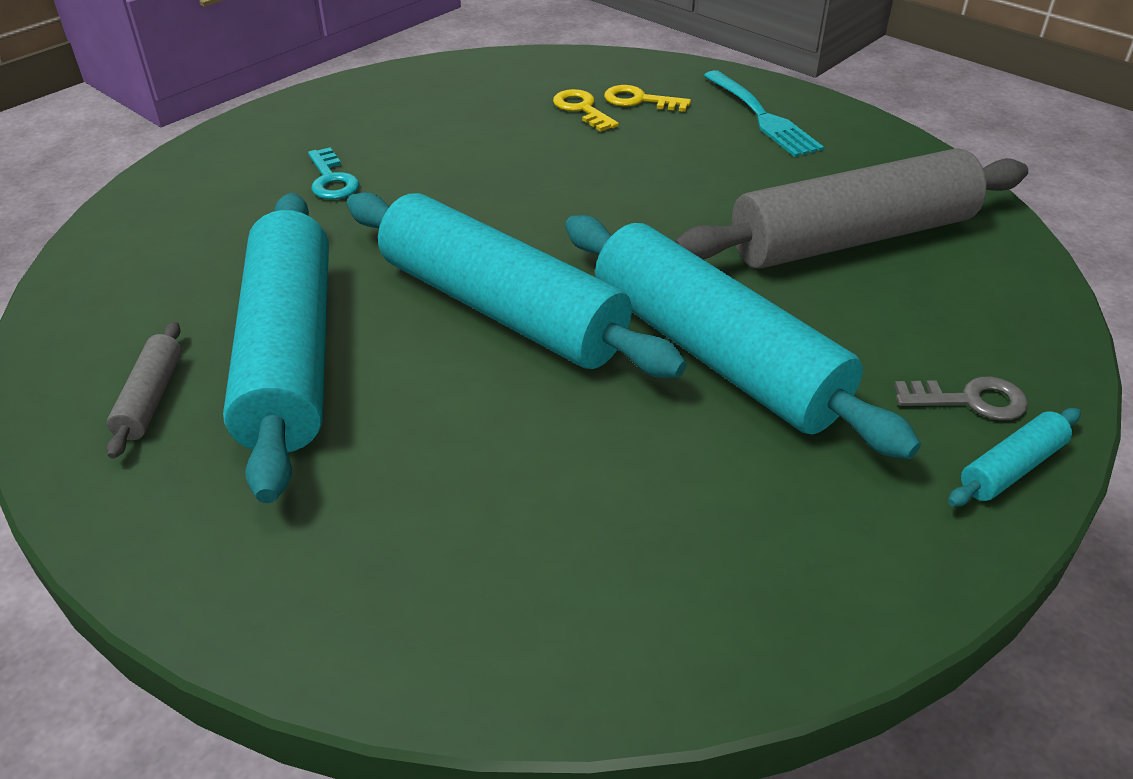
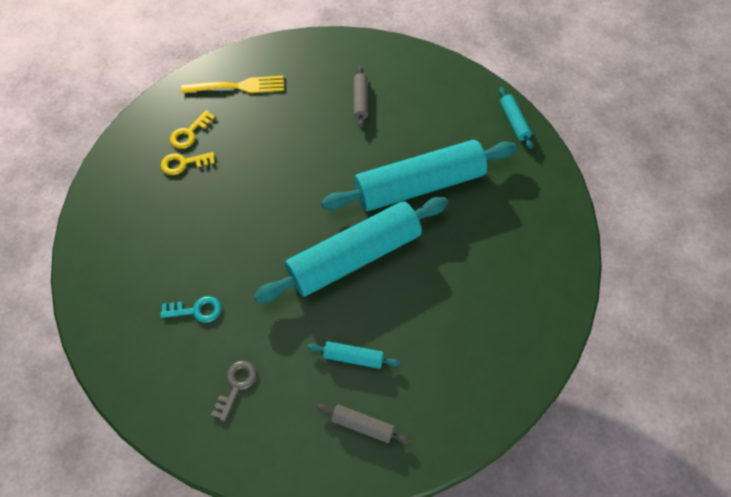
camera: 70 degrees left, 20 degrees up
(289, 355) = (353, 357): turquoise rolling pin -> turquoise rolling pin, size x0.40
(762, 117) = (238, 86): turquoise fork -> yellow fork
(851, 238) = (360, 101): grey rolling pin -> grey rolling pin, size x0.40
(970, 400) = (477, 114): grey key -> grey key (236, 385)

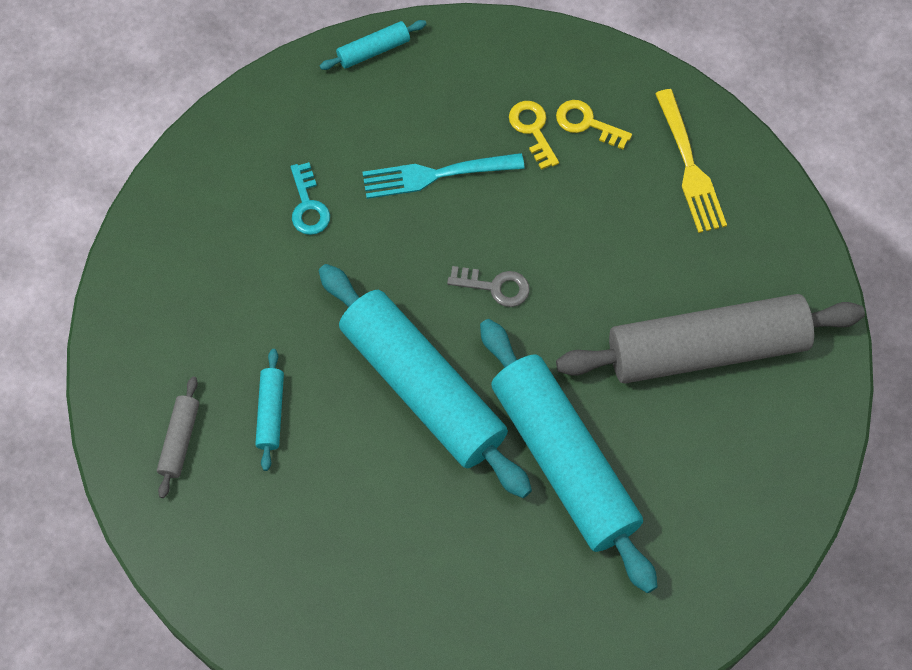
camera: 80 degrees right, 5 degrees up
(198, 225) = (435, 175): none -> turquoise fork
(236, 385) = (213, 278): grey key -> grey key (495, 287)
(360, 101) = (706, 348): grey rolling pin -> grey rolling pin, size x2.47
(514, 121) = (723, 596): turquoise rolling pin -> turquoise rolling pin (373, 50)

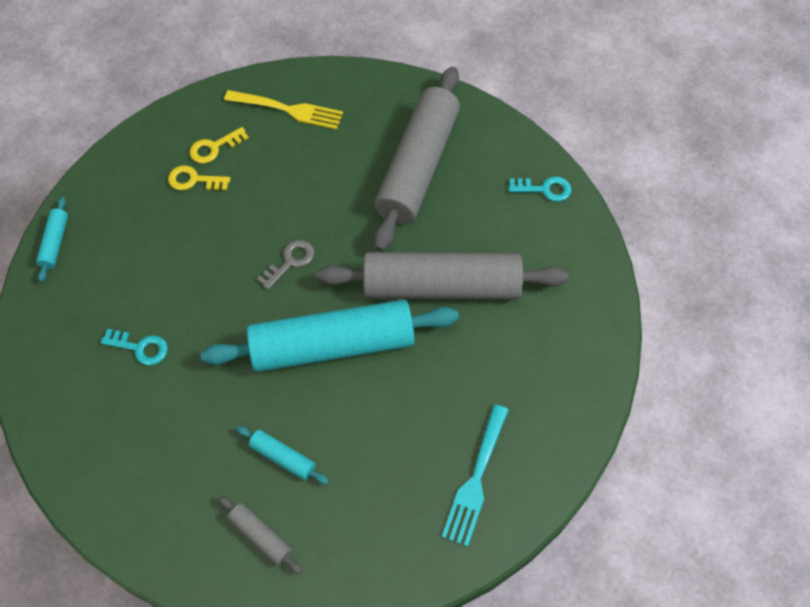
camera: 60 degrees left, 5 degrees down
(435, 175) = (181, 254): turquoise fork -> turquoise fork (476, 479)
(563, 461) = (441, 287): turquoise rolling pin -> grey rolling pin
(772, 508) = (545, 189): none -> turquoise key

